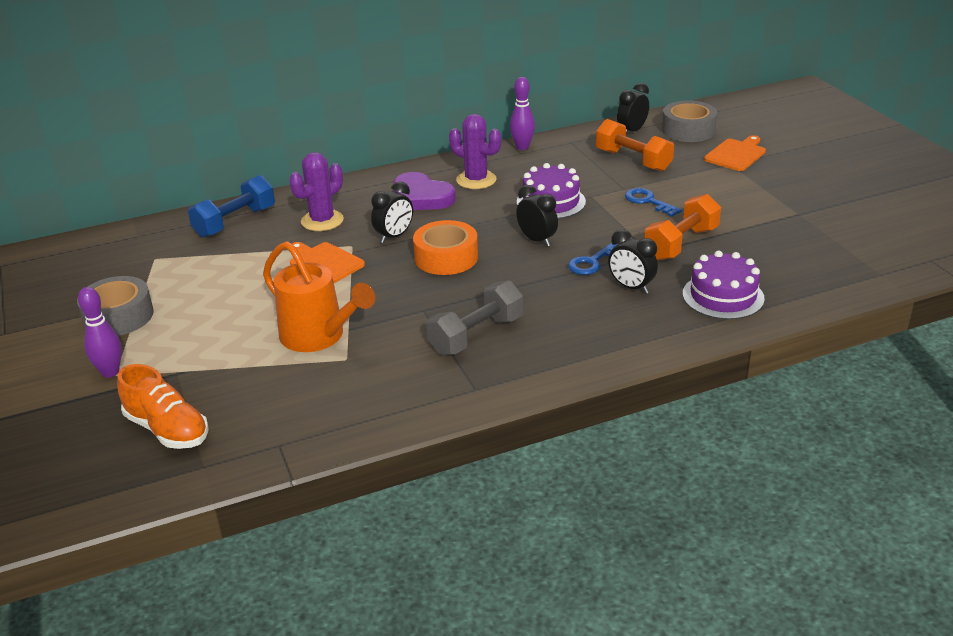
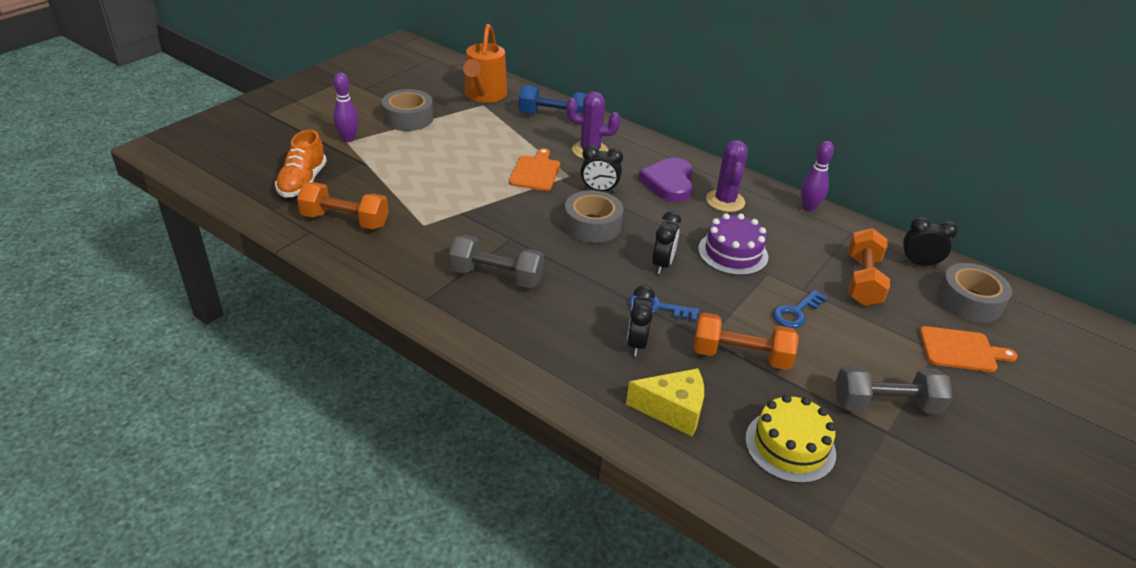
camera: 55 degrees right, 5 degrees up
(283, 413) = (345, 220): none -> orange dumbbell
(319, 337) = (441, 203): orange watering can -> orange watering can (484, 96)
(446, 257) = (592, 225): orange tape -> grey tape
(648, 201) = (796, 312): blue key -> blue key turned 150 degrees counterclockwise
(723, 296) = (673, 410): purple cake -> yellow cheese
(772, 204) = (885, 405): none -> grey dumbbell
(791, 258) = (790, 446): none -> yellow cake

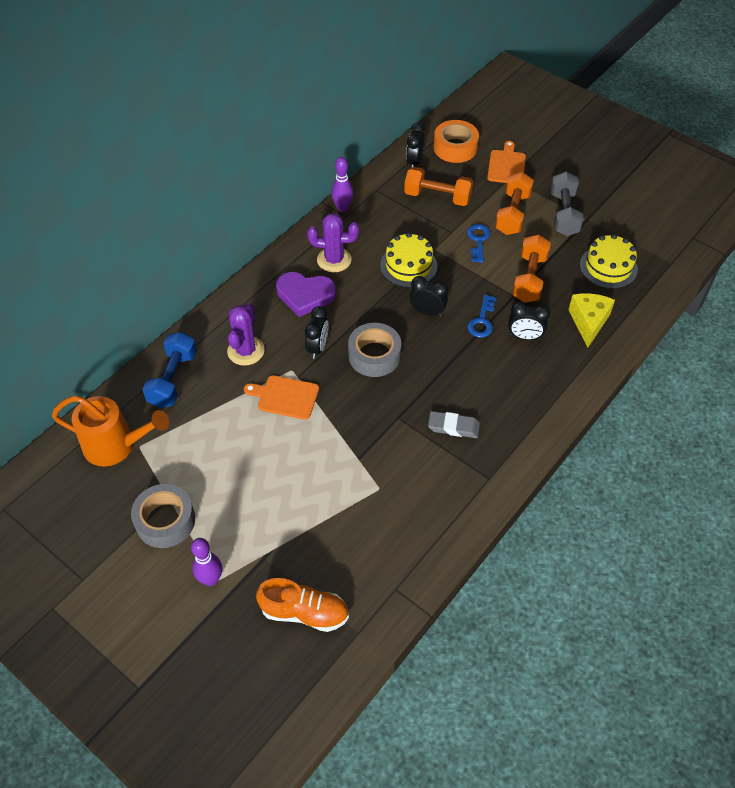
camera: 85 degrees left, 15 degrees up
(345, 220) = (375, 558): orange dumbbell -> orange dumbbell (512, 214)
(496, 276) = (453, 427): grey dumbbell -> grey eraser
(733, 253) = (408, 265): purple cake -> yellow cake
(796, 312) = (478, 240): blue key -> blue key turned 135 degrees counterclockwise
(969, 301) = (455, 148): grey tape -> orange tape

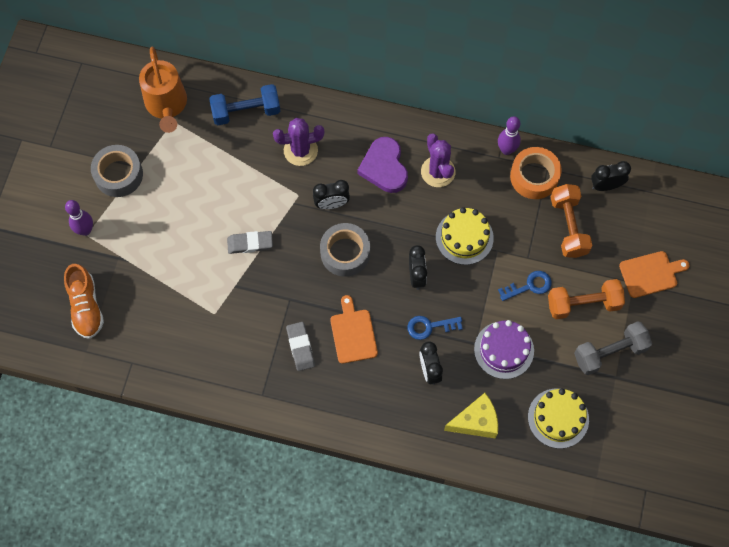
camera: 65 degrees right, 15 degrees up
(285, 397) = (269, 203): orange cutting board -> orange cutting board (353, 333)
(319, 428) = (250, 243): none -> grey eraser
(455, 148) = (649, 215): orange tape -> orange tape (534, 177)
(529, 278) = (504, 350): orange dumbbell -> purple cake

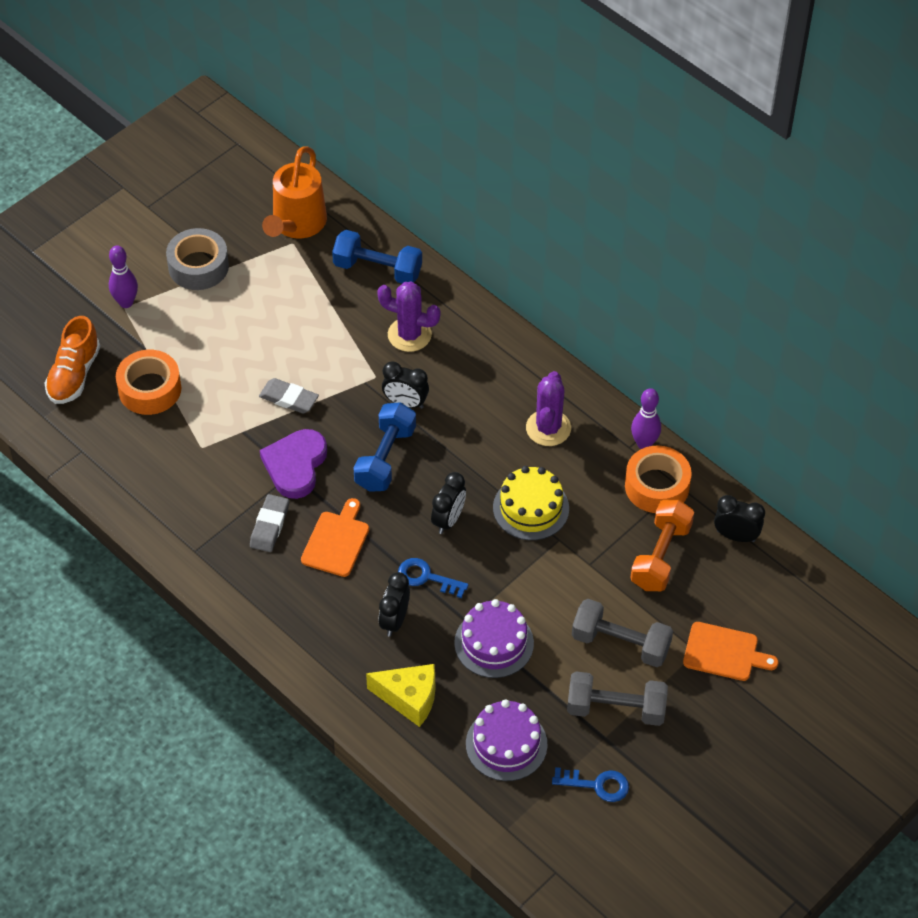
camera: 30 degrees right, 15 degrees down
(148, 289) = (150, 389): none -> orange tape
(345, 253) = (385, 458): grey tape -> blue dumbbell
(384, 167) = (490, 395): purple heart -> purple heart (295, 465)
(529, 286) = (570, 593): blue key -> blue key (597, 785)
(558, 418) = (506, 744): yellow cake -> purple cake
(583, 304) = (620, 643): orange dumbbell -> grey dumbbell

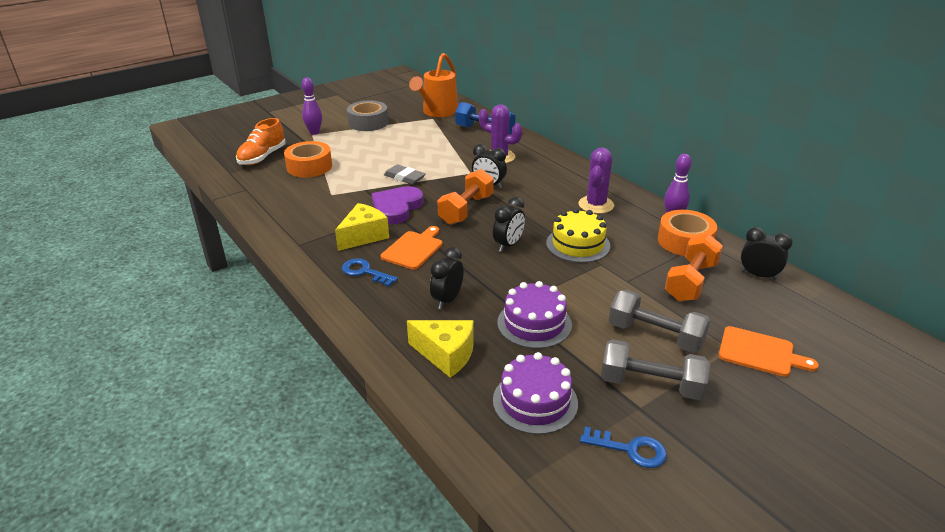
camera: 10 degrees right, 20 degrees down
(269, 526) = (364, 236): grey eraser -> yellow cheese
(385, 458) = (466, 210): blue dumbbell -> orange dumbbell
(426, 577) = (482, 276): blue key -> blue key (365, 272)

